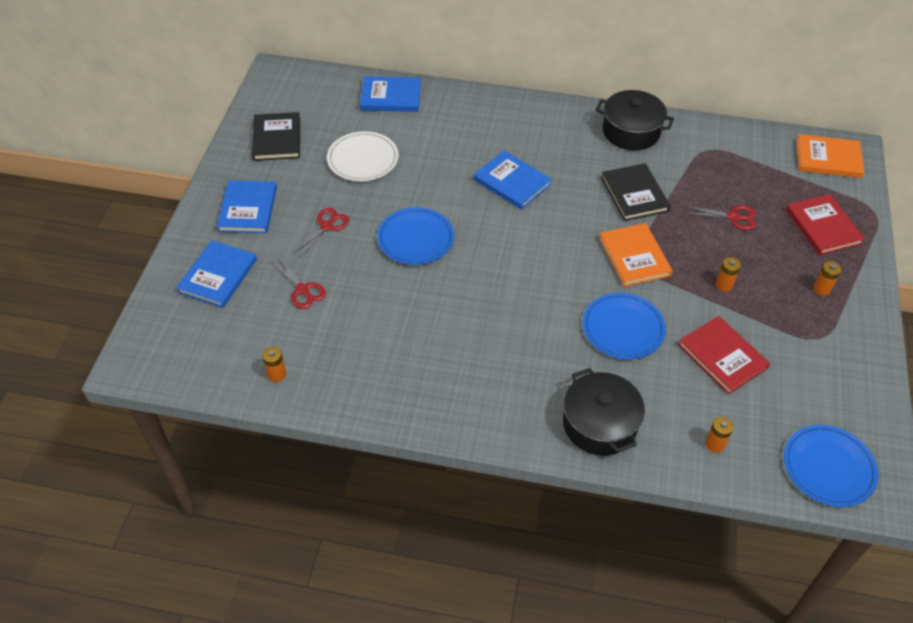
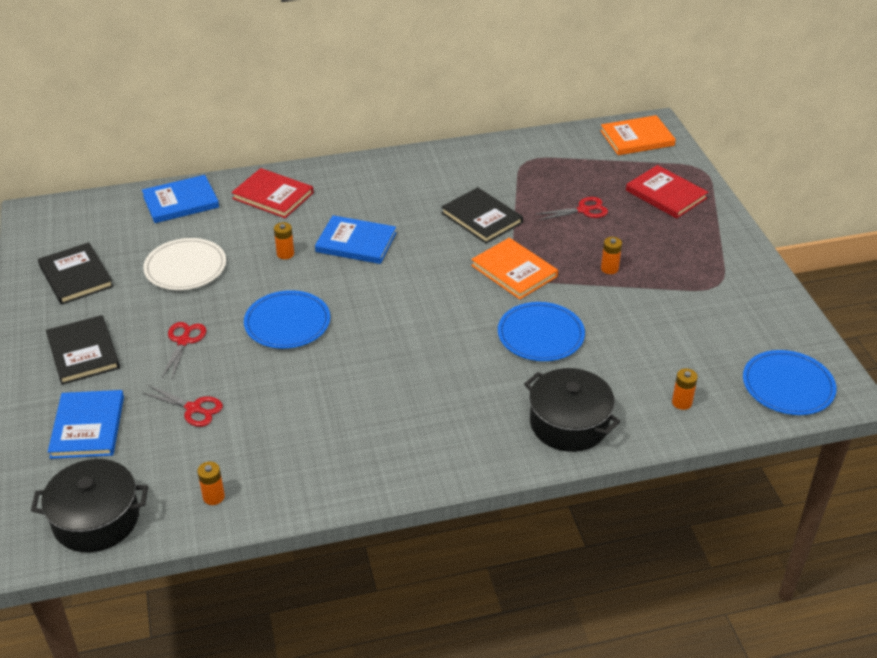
camera: 25 degrees left, 10 degrees down
(248, 209) = (83, 352): blue book -> black book
(631, 131) = (445, 165): black pot -> black pot (96, 519)
(722, 356) = (644, 328): red book -> red book (273, 196)
(822, 289) = (695, 245): orange battery -> orange battery (285, 254)

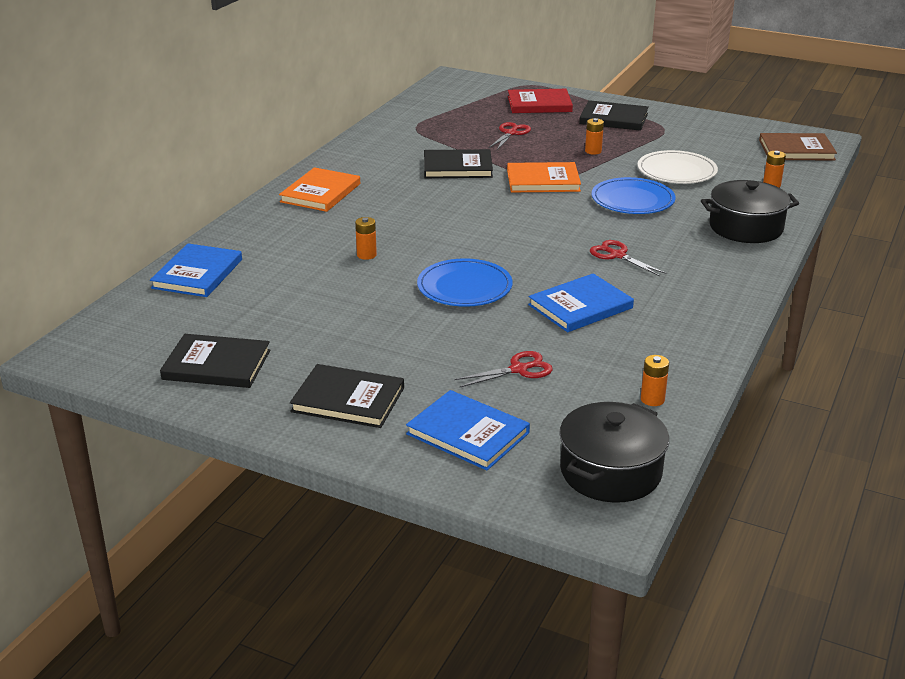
camera: 50 degrees left, 10 degrees down
(184, 341) = (414, 342): red scissors -> red scissors (617, 255)
(185, 267) = (304, 305): white plate -> white plate (676, 171)
(273, 196) = (272, 231): red book -> none
(356, 242) = (403, 222): blue book -> blue book (580, 306)
(637, 138) = (457, 87): orange book -> orange book (320, 193)
(696, 247) = (613, 119): none -> black book
(788, 385) = (796, 150): blue plate -> brown book

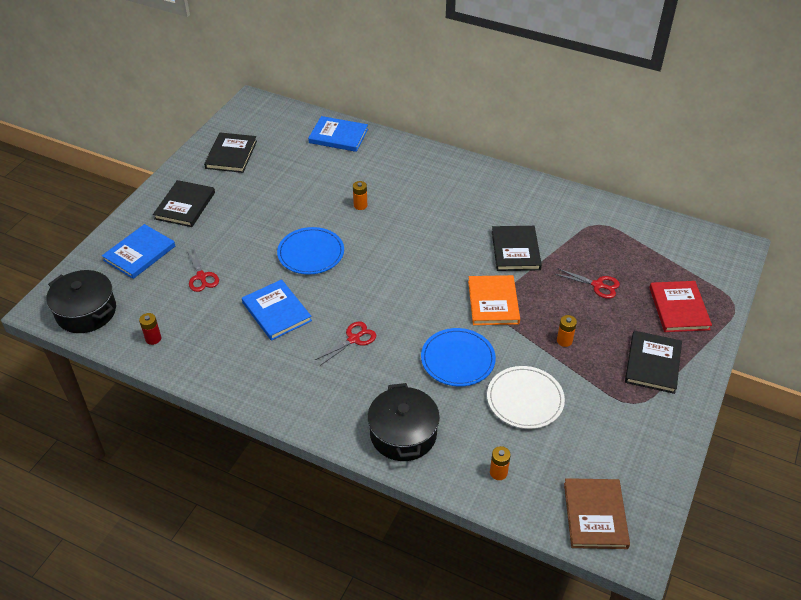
camera: 90 degrees right, 15 degrees up
(320, 193) = (460, 178): orange book -> none
(652, 399) = (153, 338): orange battery -> red battery

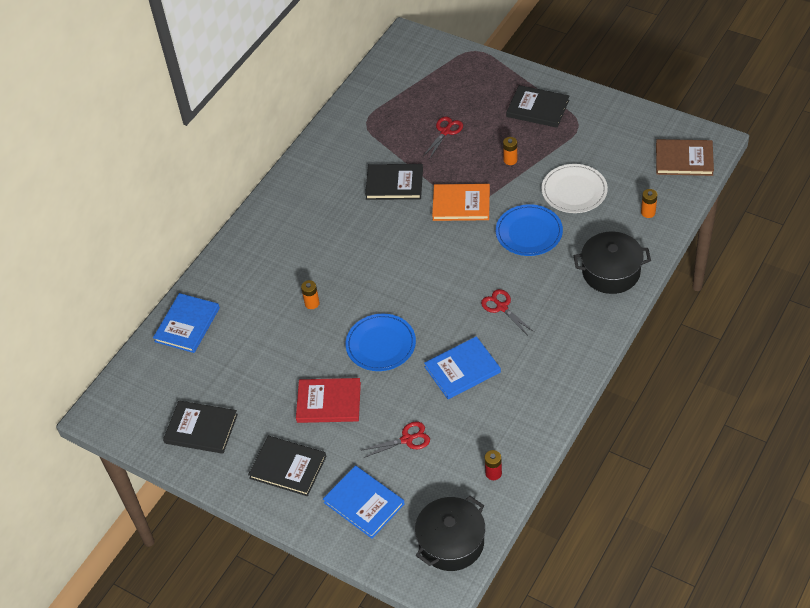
camera: 80 degrees left, 5 degrees up
(679, 308) = (477, 84): red book -> red book (329, 402)

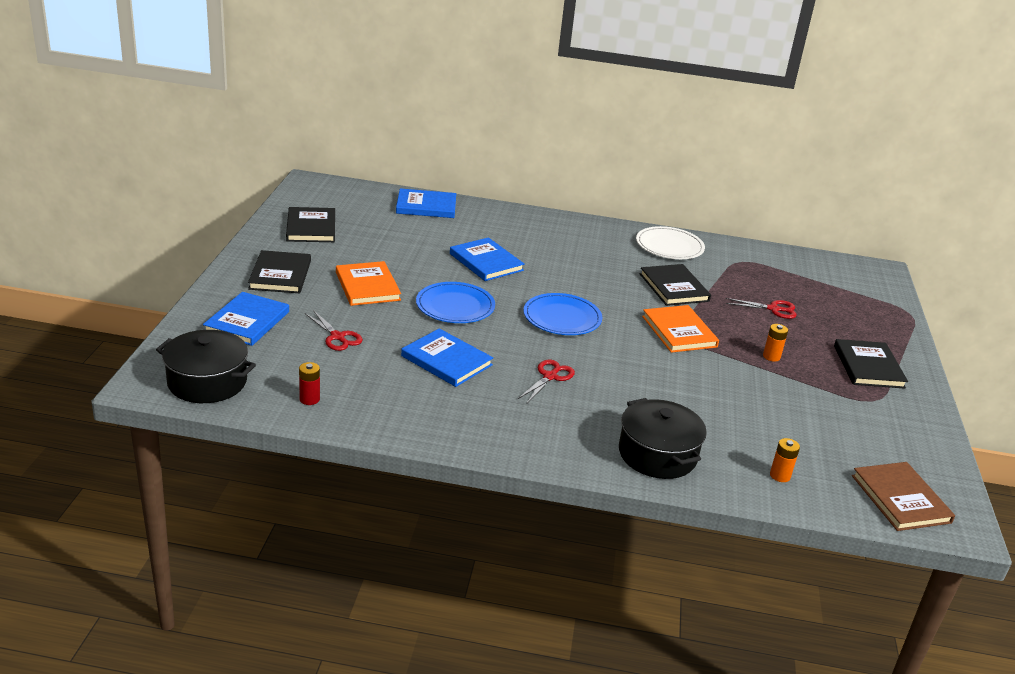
camera: 60 degrees right, 20 degrees down
(312, 303) = (486, 262): orange battery -> blue book
(329, 402) = (367, 286): red book -> orange book
(529, 232) = (673, 383): blue plate -> blue plate (562, 317)
(574, 191) = (765, 409): white plate -> white plate (669, 246)

